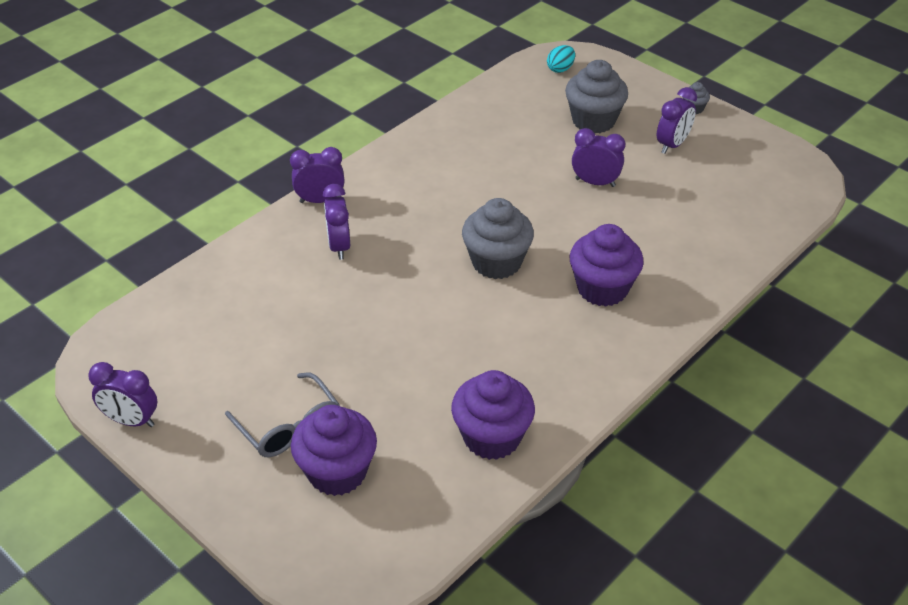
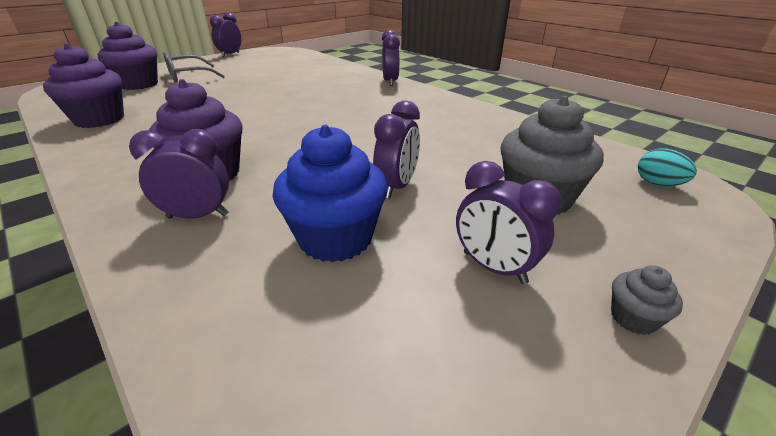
camera: 95 degrees right, 10 degrees down
(339, 246) = (337, 86): purple clock -> purple clock (198, 216)
(496, 262) = (287, 129): grey cupcake -> none
(666, 205) = (335, 238): none -> blue cupcake

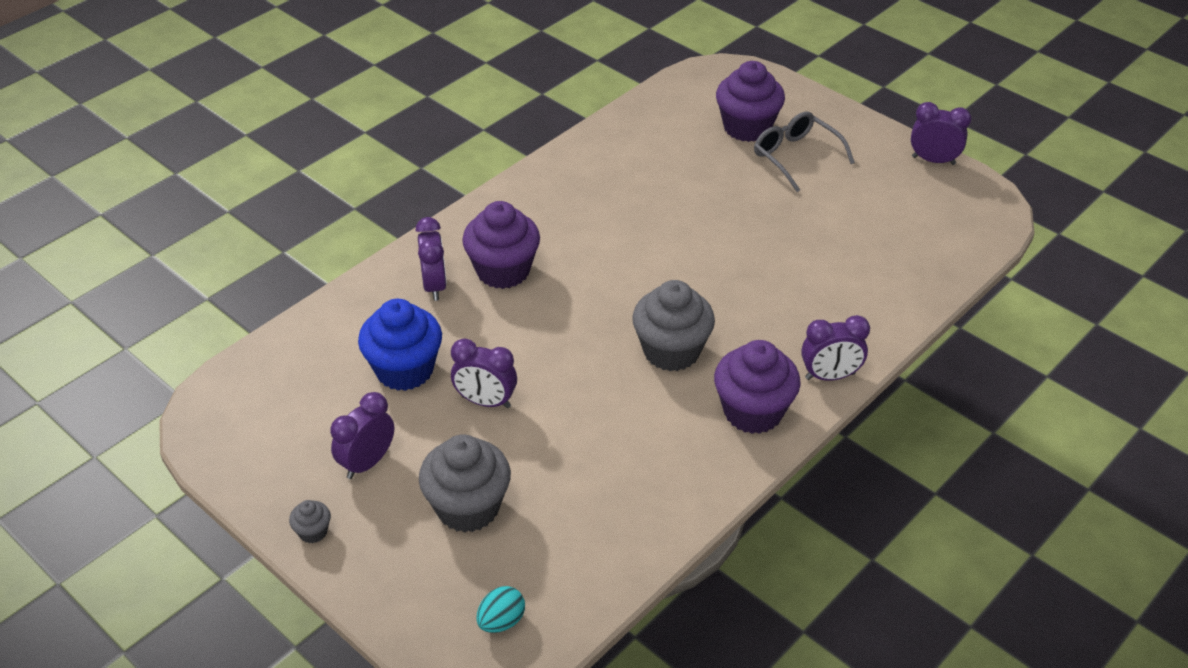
camera: 85 degrees right, 10 degrees up
(99, 119) = (621, 149): purple cupcake -> purple cupcake (753, 412)
(355, 115) = (671, 351): none -> grey cupcake

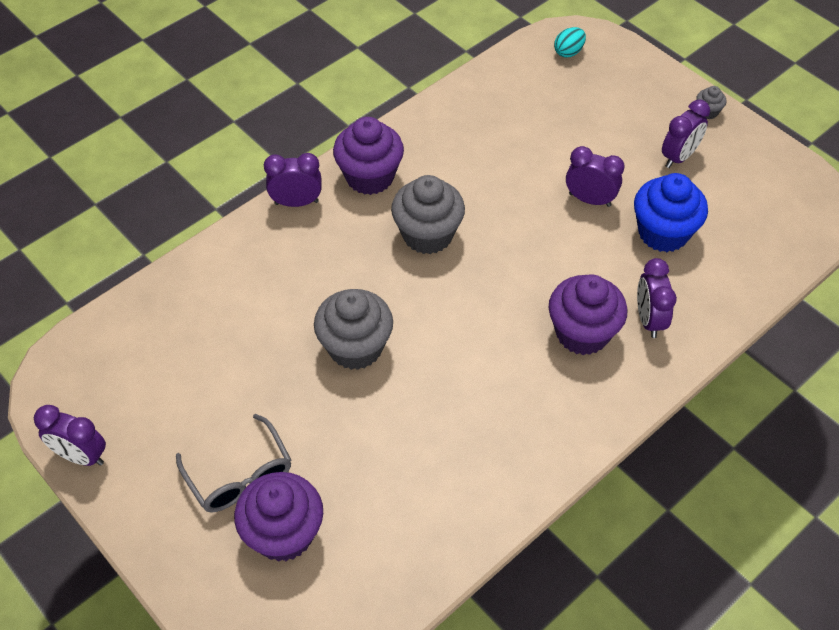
camera: 175 degrees left, 10 degrees up
(468, 507) = (597, 121): grey cupcake -> grey cupcake (355, 347)

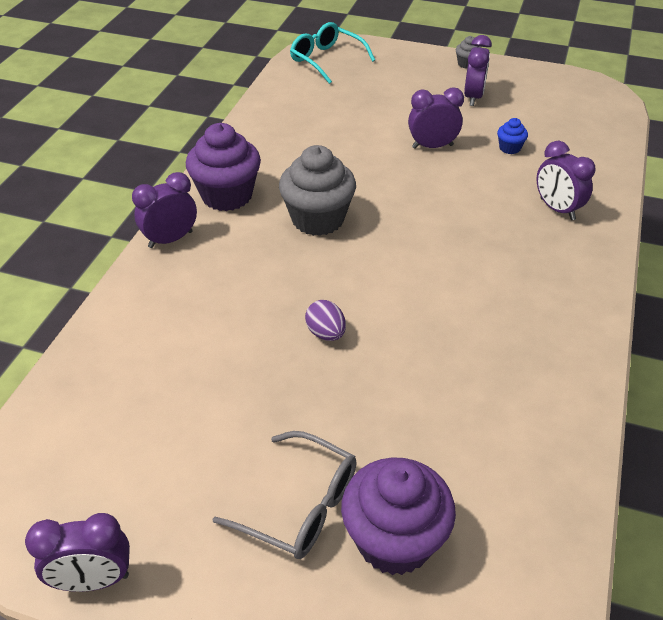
camera: 30 degrees left, 10 degrees down
(355, 347) = (326, 333): grey cupcake -> purple egg
(568, 52) = (326, 60): turquoise egg -> turquoise glasses
(582, 333) = (515, 239): purple cupcake -> none
(663, 233) = (509, 148): blue cupcake -> blue cupcake, size x0.45

